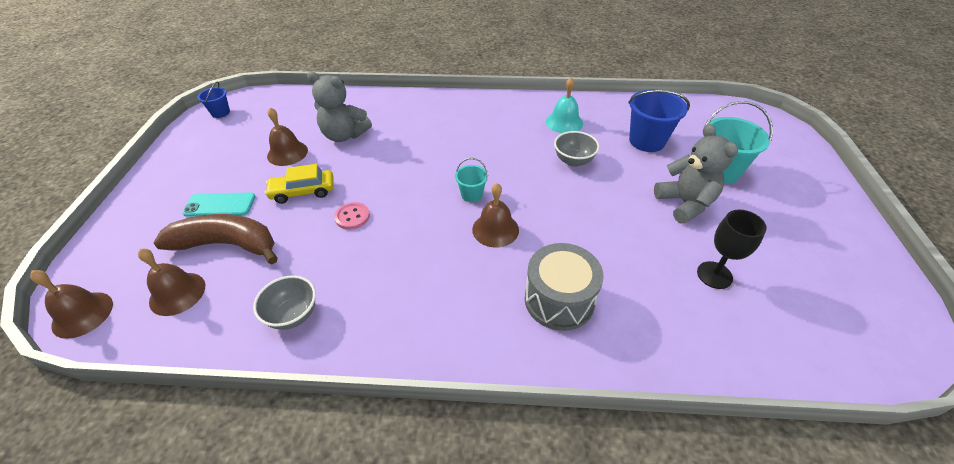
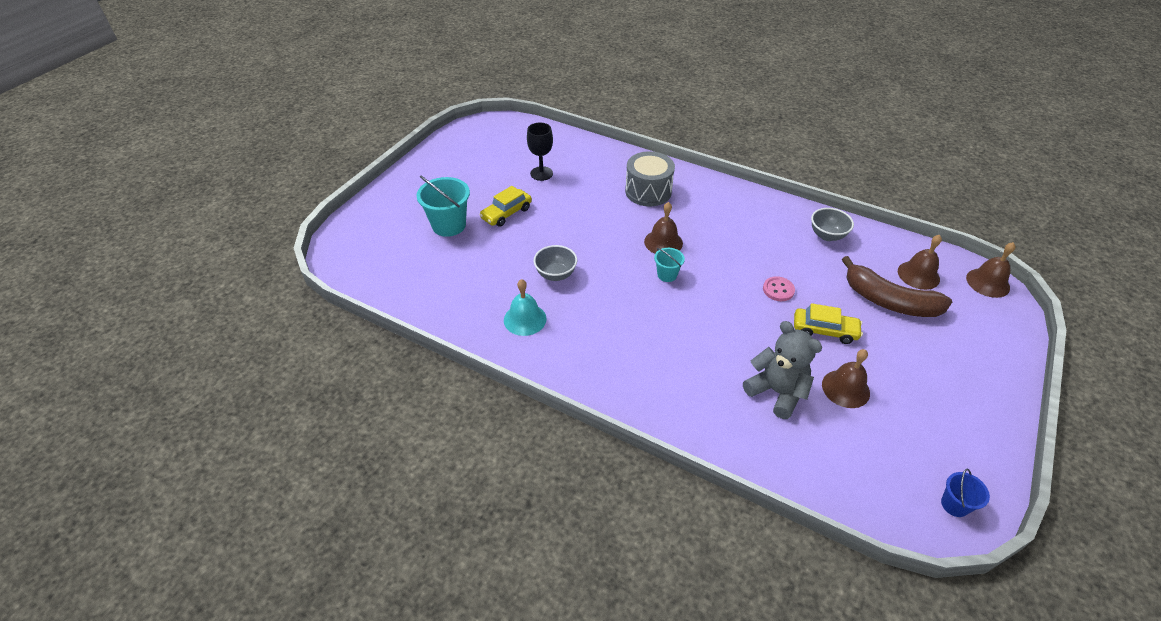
camera: 155 degrees left, 0 degrees up
(220, 205) = (907, 344): turquoise phone -> none
(647, 141) = (471, 270): blue bucket -> none
(685, 203) = (506, 213): grey teddy bear -> yellow car

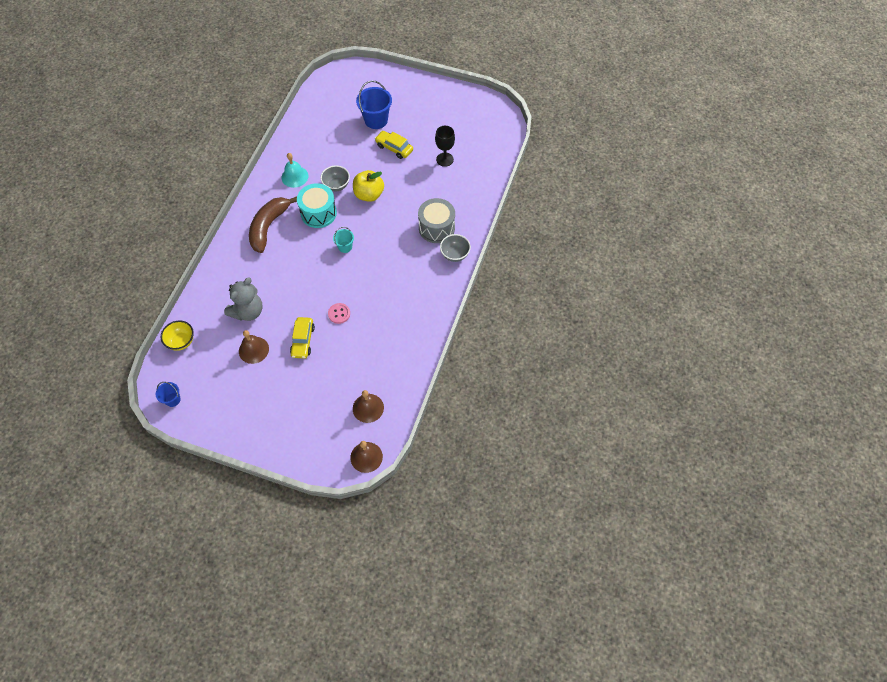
camera: 80 degrees right, 15 degrees up
(449, 225) = (376, 120): turquoise bucket -> blue bucket
(580, 244) = (369, 194): none -> yellow apple
(602, 297) = (318, 213): none -> turquoise drum
(663, 242) = (379, 242): brown bell -> none
(827, 235) = (404, 348): grey bowl -> grey bowl (455, 255)
(840, 489) = (181, 341): none -> yellow bowl
(889, 301) = (337, 384): brown banana -> brown banana (268, 227)

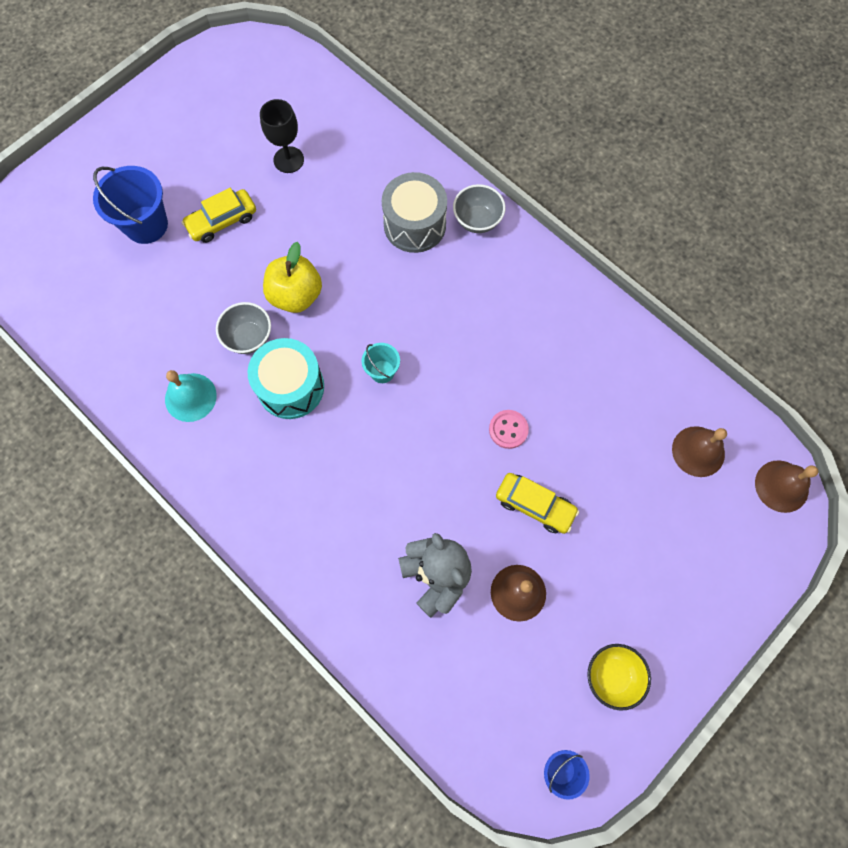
camera: 65 degrees left, 10 degrees up
(181, 341) = (446, 716): yellow bowl -> yellow bowl (612, 676)
(268, 227) = (276, 479): brown banana -> none

